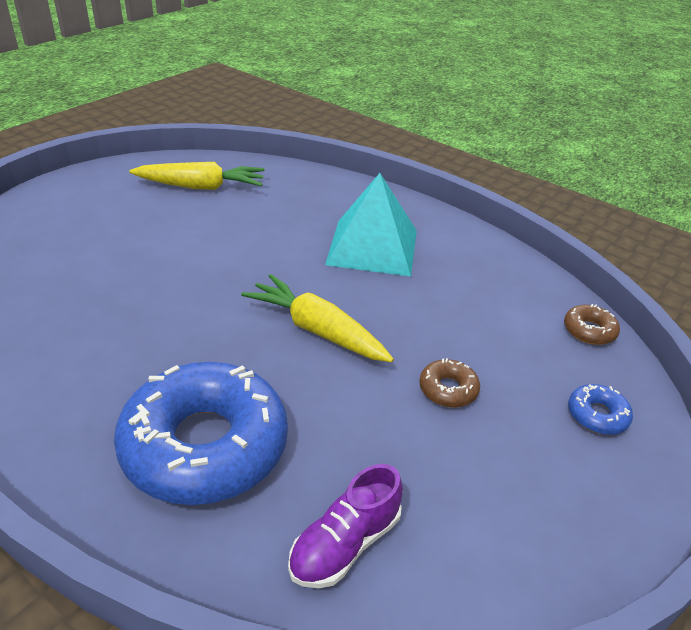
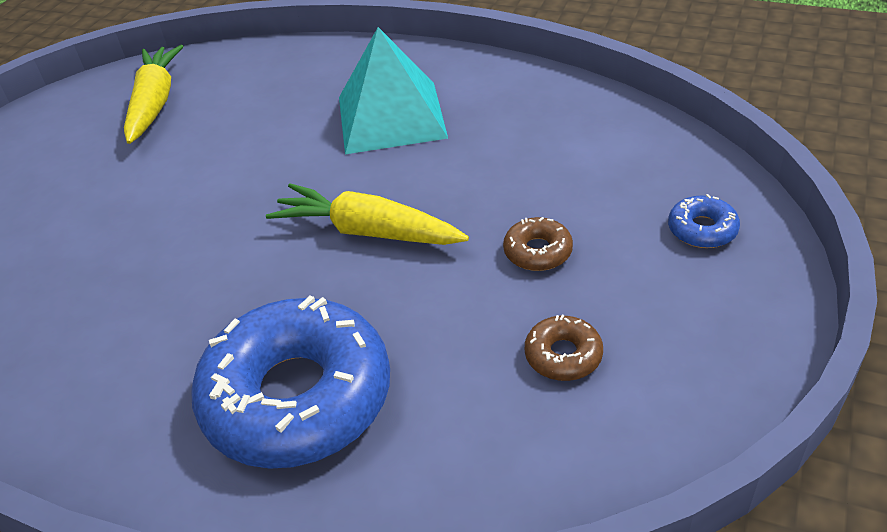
camera: 10 degrees left, 5 degrees up
(201, 187) = (155, 103): yellow carrot -> yellow carrot turned 75 degrees counterclockwise
(345, 544) = (493, 446): purple shoe -> none
(589, 331) = (663, 141): brown donut -> brown donut (563, 355)

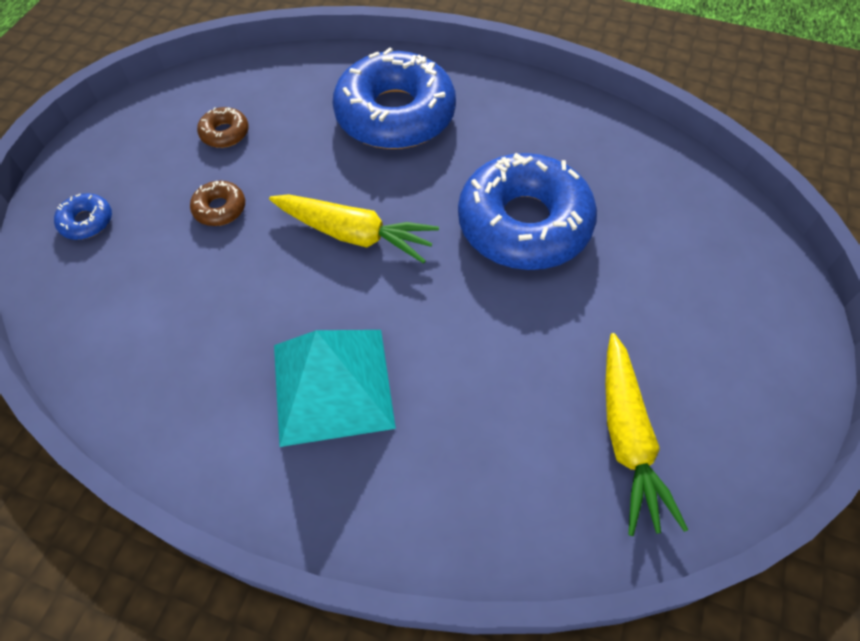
camera: 175 degrees right, 15 degrees up
(166, 252) = (524, 224): none -> blue donut

